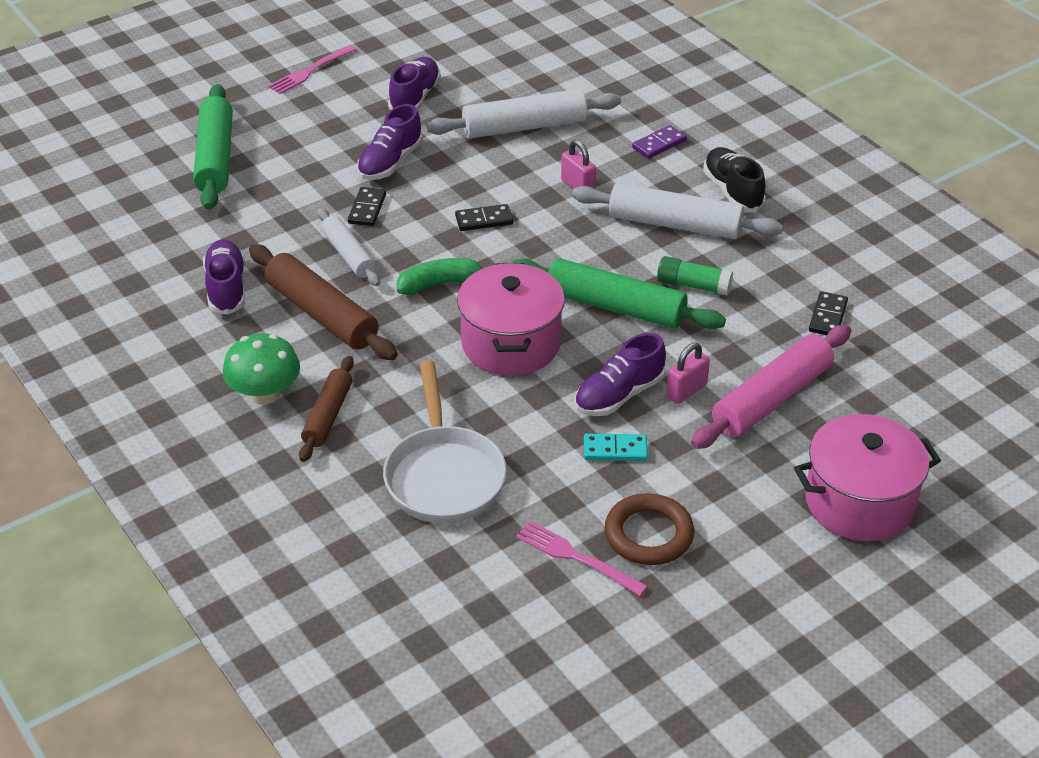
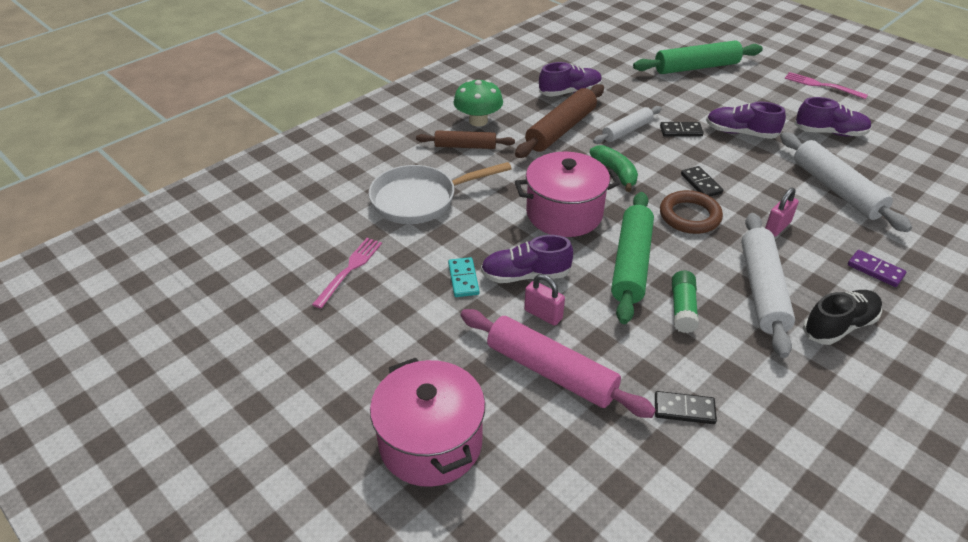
camera: 80 degrees right, 0 degrees up
(619, 395) = (525, 275): purple shoe -> purple shoe turned 45 degrees counterclockwise
(648, 534) = (376, 305): brown ring -> brown ring (689, 216)

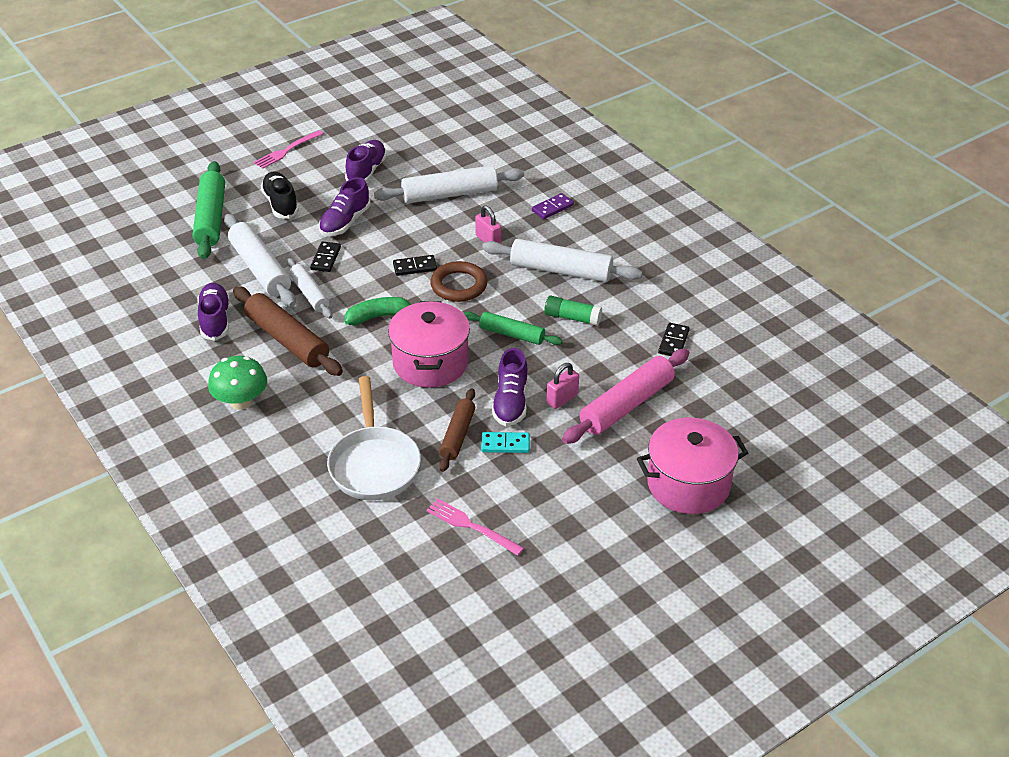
camera: 80 degrees left, 0 degrees up
(465, 146) = (288, 418): brown rolling pin -> brown rolling pin (457, 435)
(631, 263) = (512, 334): green rolling pin -> green rolling pin, size x0.62
(645, 101) = (260, 269): none -> white rolling pin
(839, 326) = (607, 244): black shoe -> black shoe (281, 204)

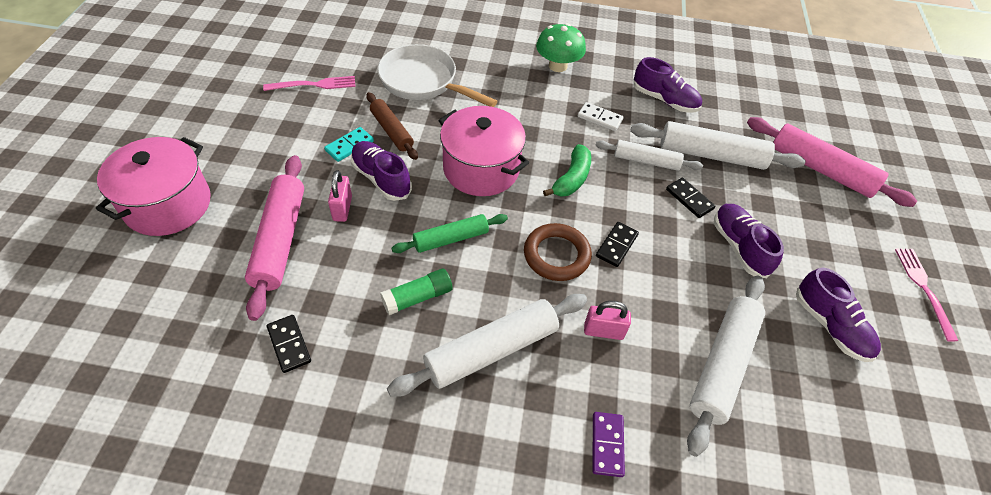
camera: 130 degrees right, 10 degrees up
(211, 218) = (821, 170): green rolling pin -> pink rolling pin
(281, 204) = (811, 224): black shoe -> none
(287, 340) = (599, 118): brown rolling pin -> white domino

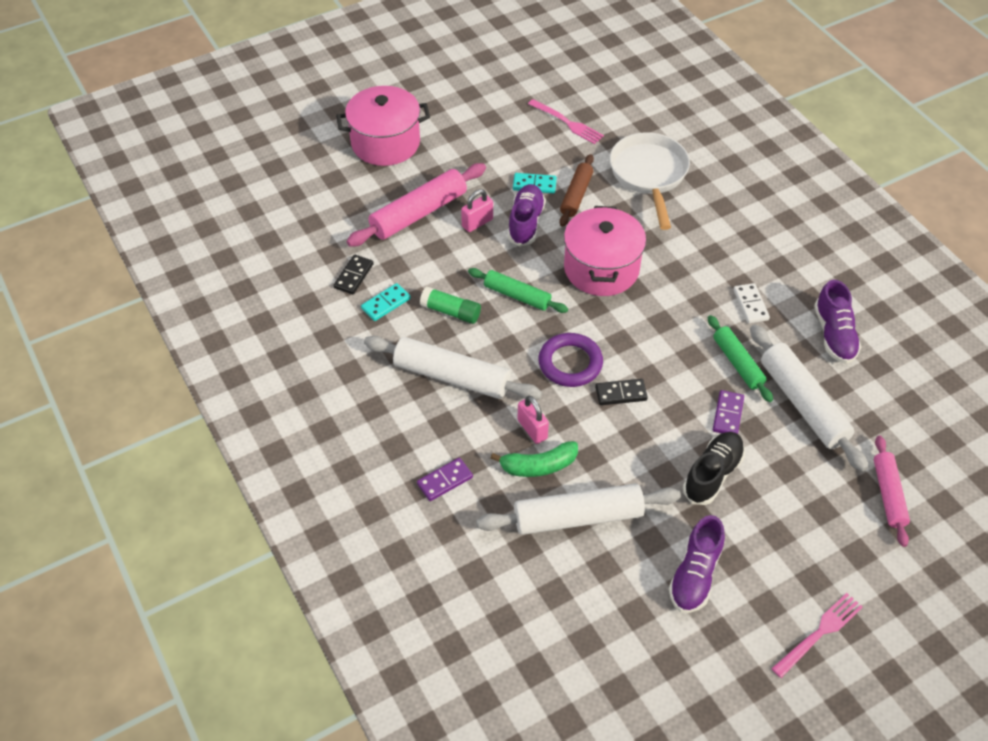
camera: 55 degrees right, 0 degrees up
(352, 342) = (386, 303): none -> turquoise domino
(556, 255) = (570, 363): brown ring -> purple ring
(558, 66) = (780, 240): green mushroom -> none
(572, 179) = (657, 327): green banana -> green banana (538, 466)
(646, 161) = (737, 363): white rolling pin -> green rolling pin
(689, 199) = (727, 414): black domino -> purple domino
(739, 247) = (712, 474): purple shoe -> black shoe
(821, 170) = (888, 494): pink rolling pin -> pink rolling pin, size x0.62

